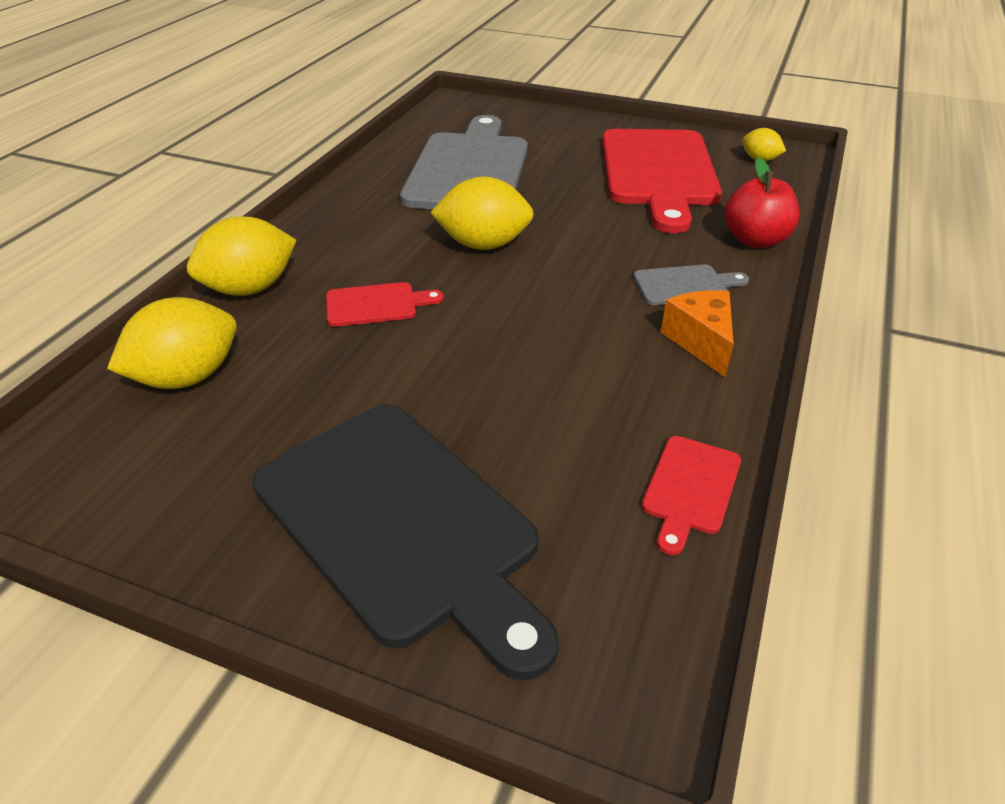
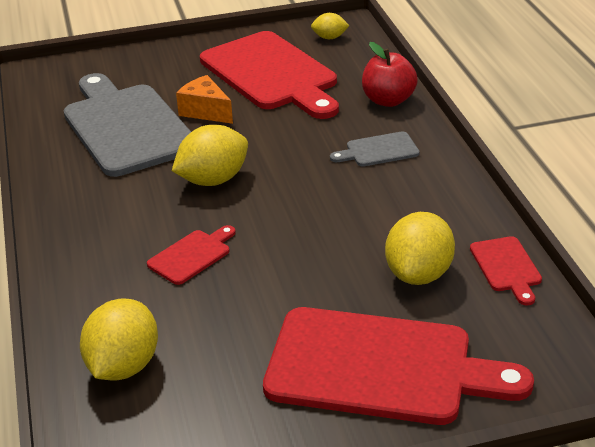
camera: 35 degrees left, 5 degrees down
(250, 288) = (79, 289): yellow lemon -> yellow lemon (419, 274)
(401, 524) = (380, 367): black cutting board -> red cutting board
(685, 285) = (378, 150): grey cutting board -> grey cutting board turned 150 degrees counterclockwise
(701, 342) = (426, 182): orange cheese -> orange cheese (205, 111)

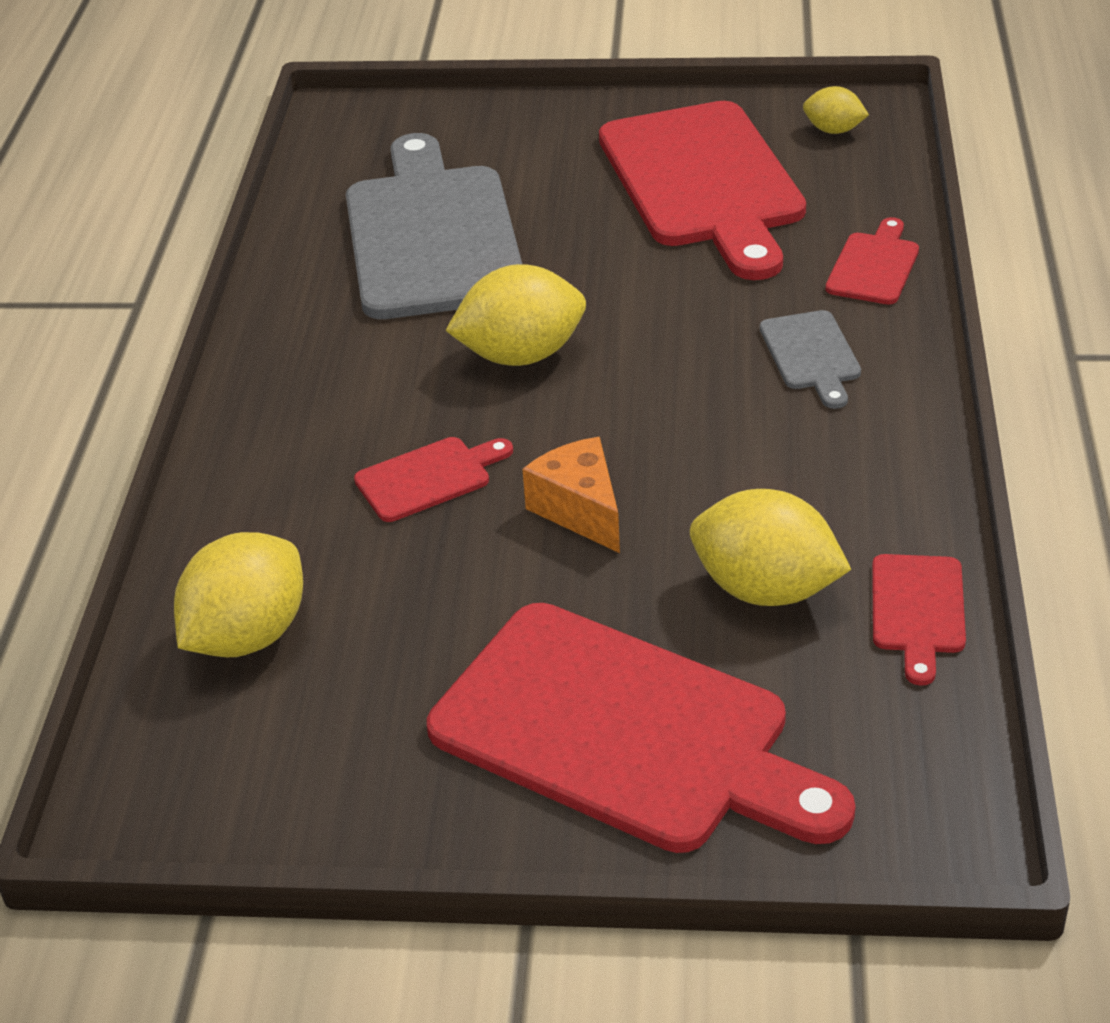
camera: 20 degrees right, 5 degrees up
(205, 111) = (566, 231): orange cheese -> orange cheese (580, 510)
(378, 150) = (811, 355): grey cutting board -> grey cutting board turned 105 degrees counterclockwise
(388, 100) = (874, 266): red apple -> red cutting board
(419, 274) = (765, 589): yellow lemon -> yellow lemon turned 75 degrees clockwise

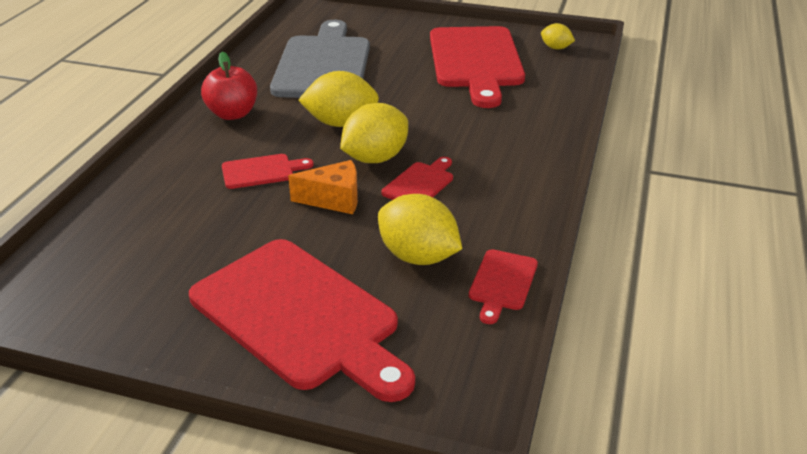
camera: 10 degrees right, 5 degrees down
(247, 636) = (123, 230): yellow lemon -> yellow lemon (375, 158)
(317, 370) = (232, 114): none -> red apple
(580, 510) = (334, 200): orange cheese -> orange cheese turned 105 degrees clockwise
(811, 355) = (497, 146): grey cutting board -> none
(874, 266) = (551, 110): red cutting board -> red cutting board (420, 183)

